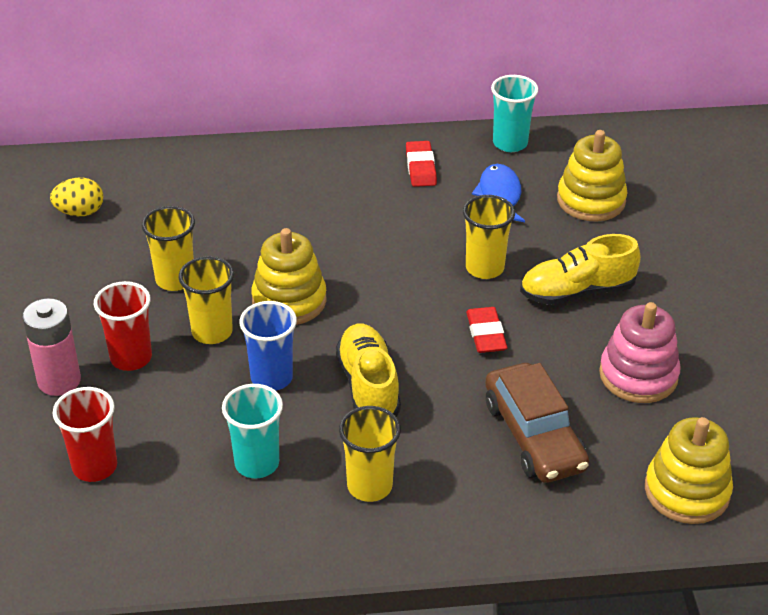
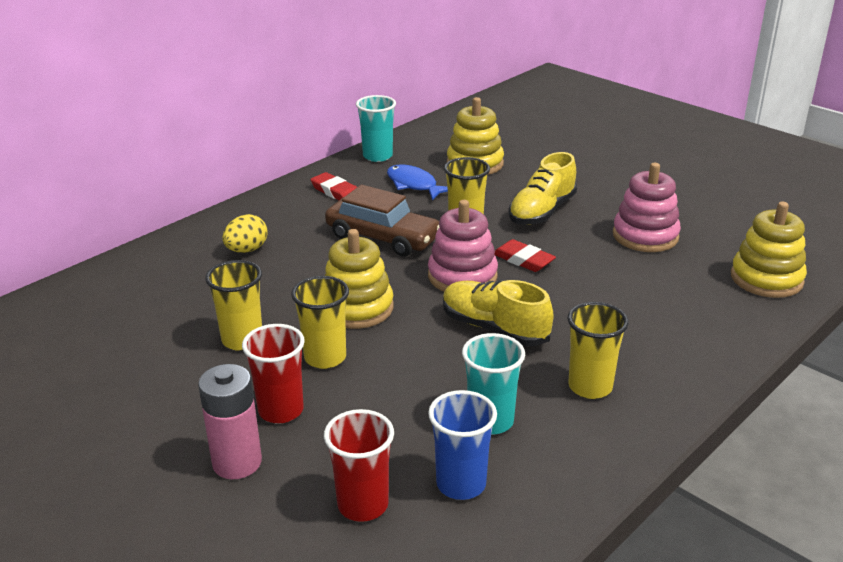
camera: 40 degrees left, 10 degrees down
(80, 212) = (85, 336): yellow egg -> yellow egg (247, 250)
(271, 378) = (417, 361): blue cup -> blue cup (461, 484)
(411, 320) = (462, 276): none -> pink stacking toy
(534, 435) = (641, 298): brown car -> brown car (383, 237)

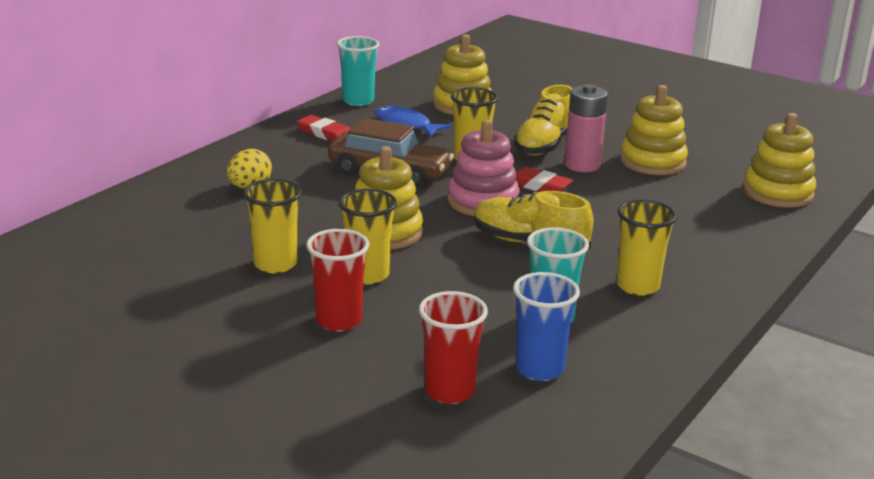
camera: 10 degrees left, 5 degrees down
(237, 462) = (310, 365): pink battery -> pink battery (582, 165)
(645, 236) = (652, 162): pink stacking toy -> yellow stacking toy

